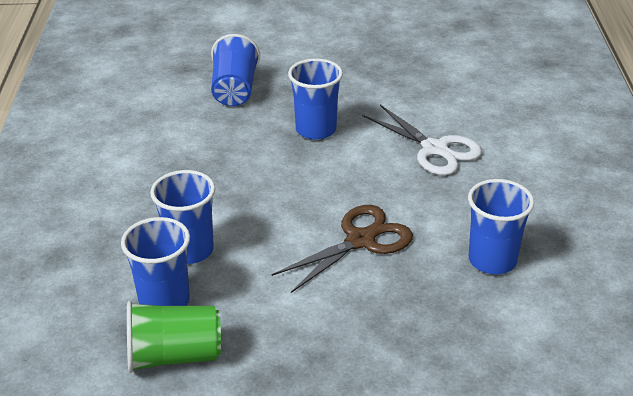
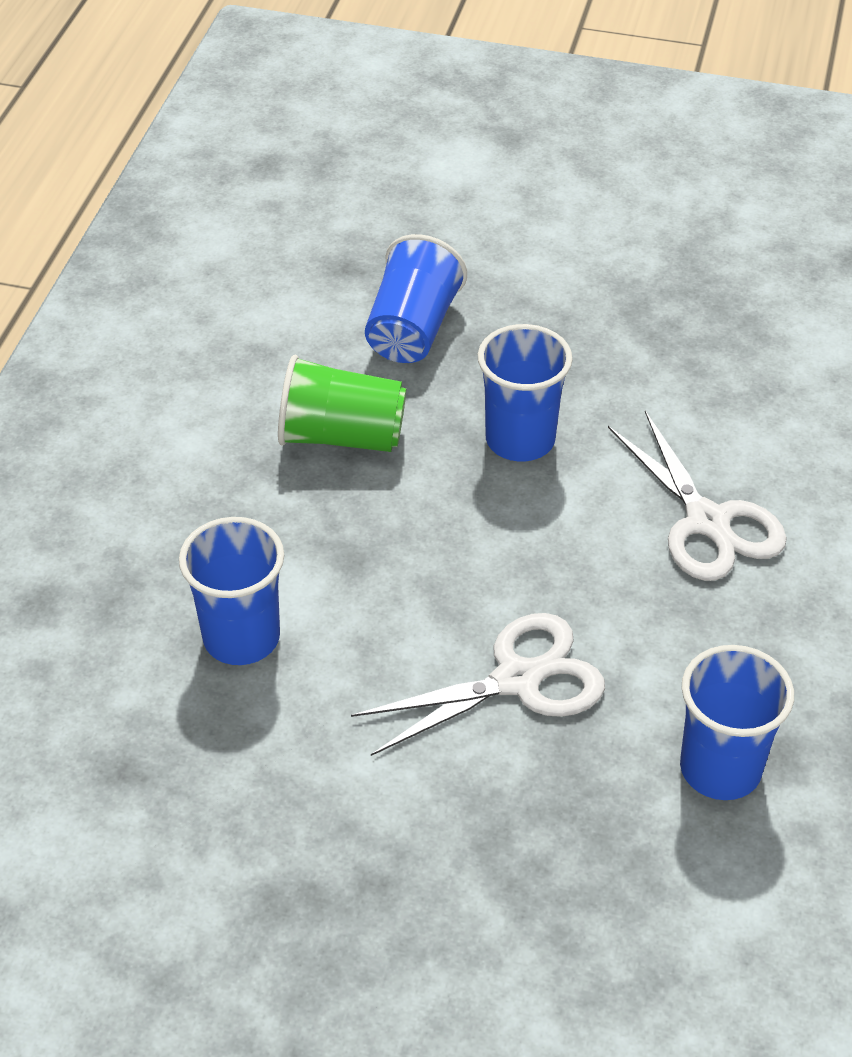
camera: 15 degrees right, 10 degrees up
(164, 301) = (174, 724): blue cup -> none
(174, 356) = (159, 828): green cup -> green cup (341, 436)
(361, 240) = (517, 679): brown scissors -> white scissors

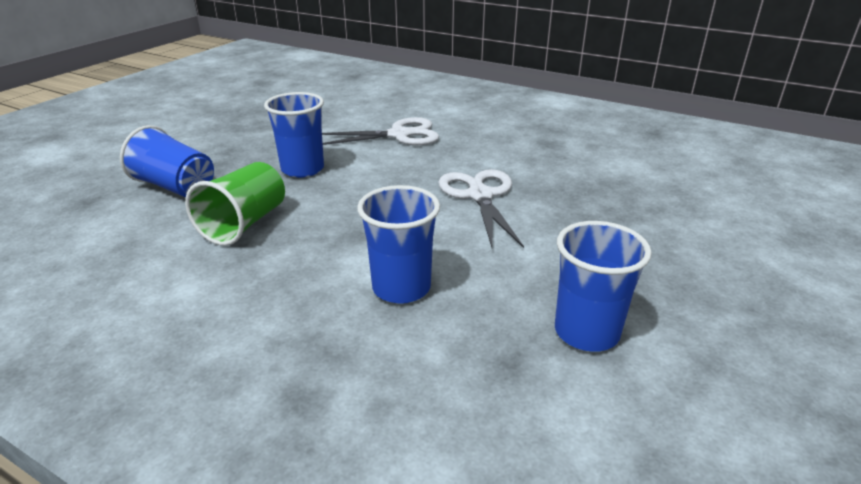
camera: 75 degrees left, 15 degrees down
(720, 769) = (553, 156): blue cup -> blue cup (586, 332)

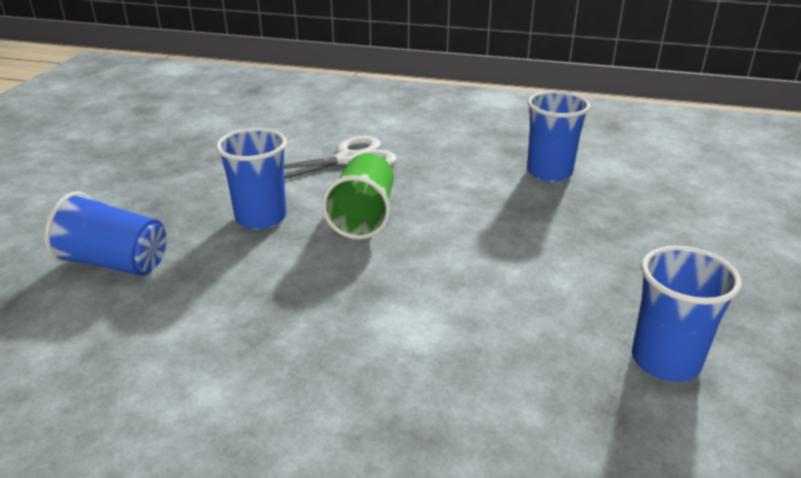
camera: 15 degrees left, 0 degrees up
(244, 224) = (231, 298): green cup -> green cup (363, 217)
(401, 288) = (455, 346): blue cup -> blue cup (549, 172)
(480, 195) = (477, 223): white scissors -> none

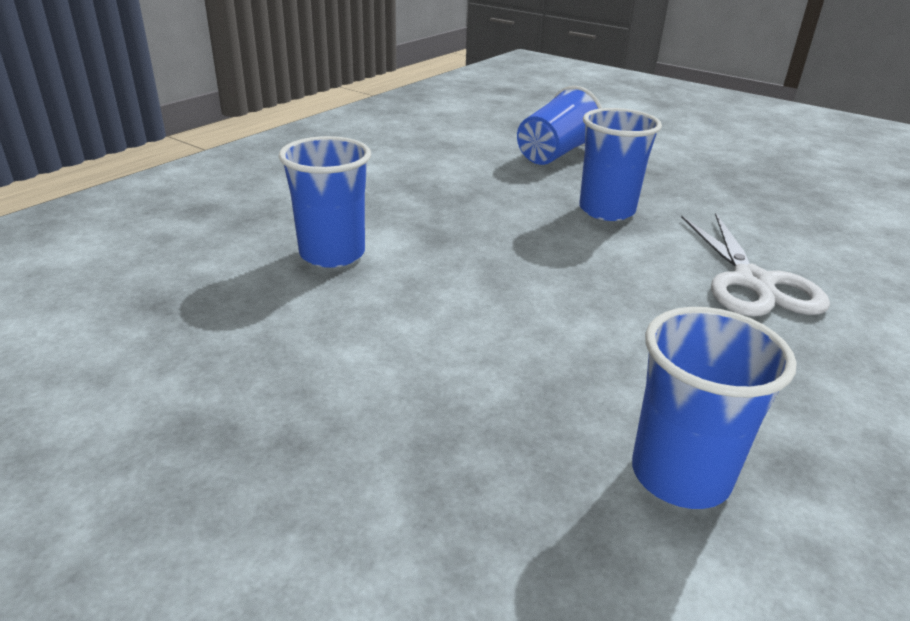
camera: 110 degrees right, 0 degrees up
(363, 217) = (584, 261): green cup -> none
(665, 361) = (161, 365): blue cup -> blue cup (332, 254)

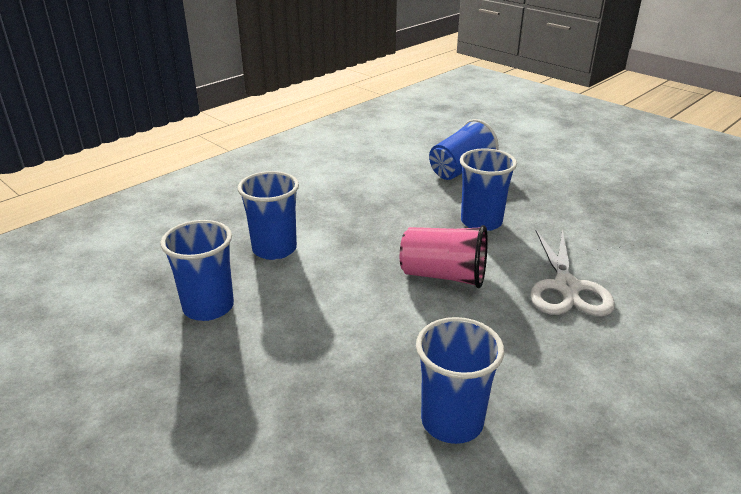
camera: 10 degrees right, 0 degrees up
(249, 336) = (208, 307): none -> blue cup
(584, 276) = (443, 276): none -> pink cup

